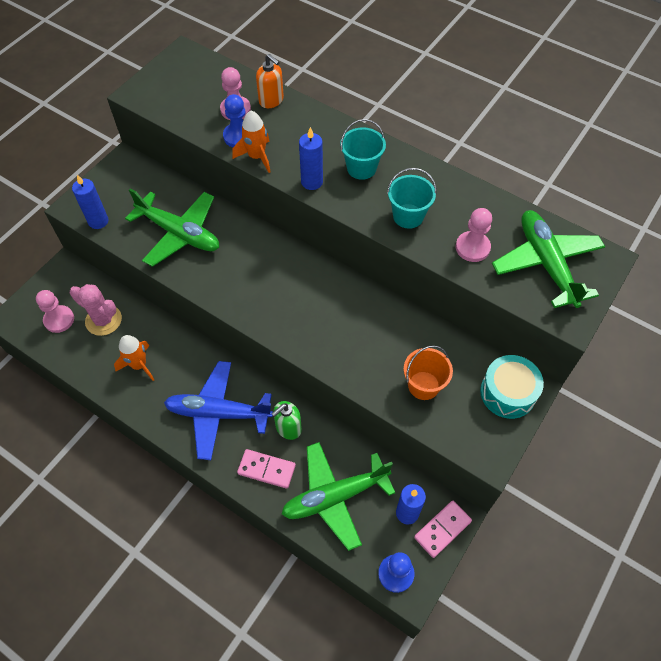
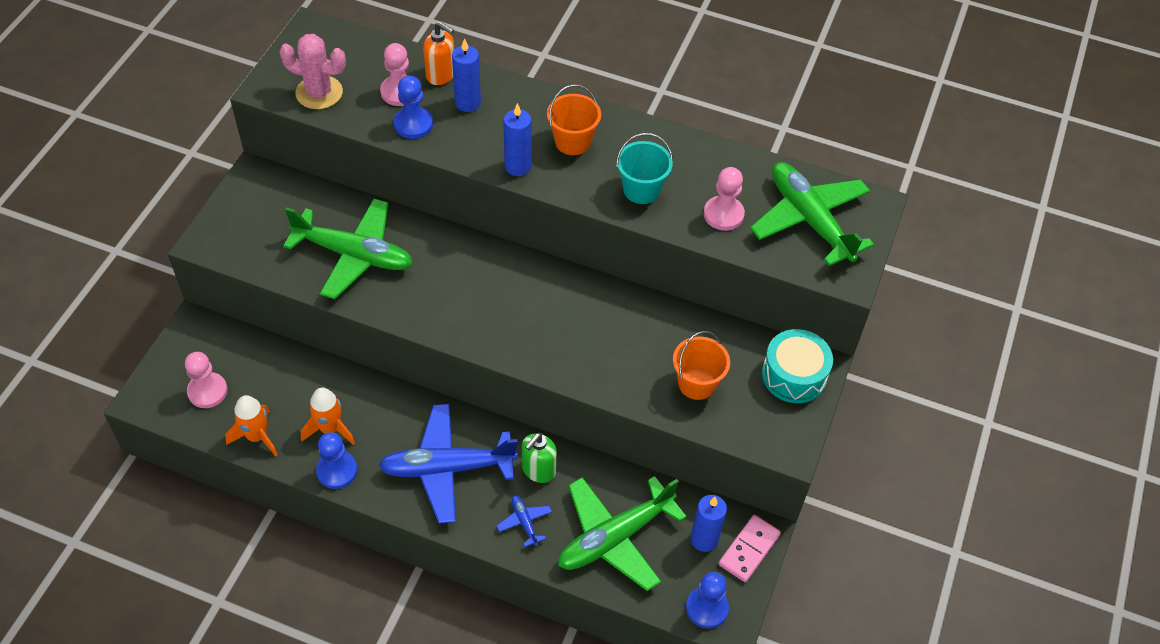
camera: 15 degrees left, 5 degrees down
(98, 221) = (244, 255): blue candle -> blue candle (468, 103)
(103, 320) = (267, 382): pink cactus -> pink cactus (319, 93)
(135, 399) = (337, 471): none -> blue pawn
(256, 157) = (442, 146): orange rocket -> orange rocket (257, 436)
(266, 469) = (524, 522): pink domino -> blue plane
(361, 168) = (572, 142): turquoise bucket -> orange bucket

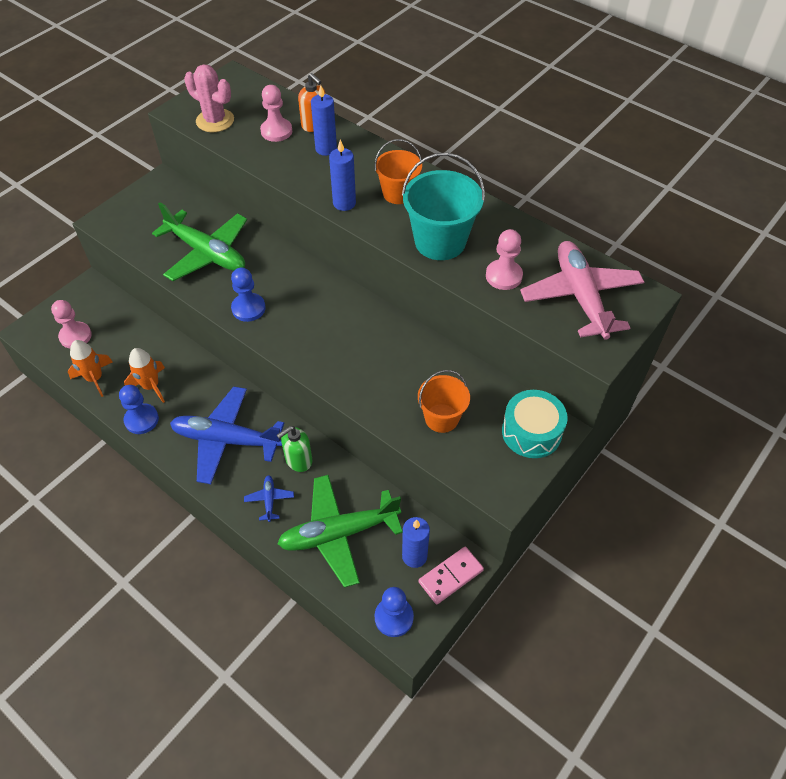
camera: 20 degrees right, 0 degrees up
(413, 124) = (276, 156): blue pawn -> blue pawn (248, 308)
(641, 190) = (440, 241): turquoise bucket -> turquoise bucket, size x1.57
(809, 220) = (580, 296): green plane -> pink plane

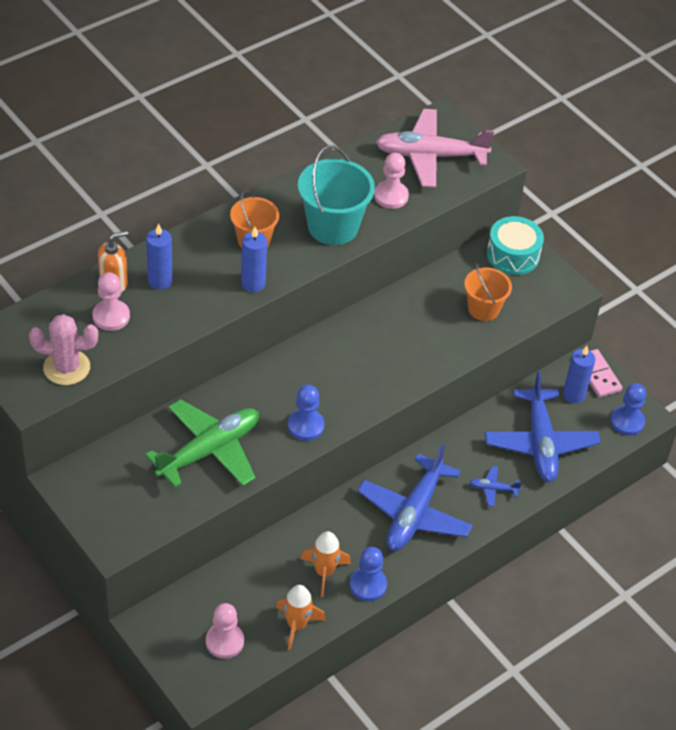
camera: 80 degrees left, 5 degrees down
(215, 121) = (66, 367): pink cactus -> pink cactus turned 45 degrees clockwise
(298, 460) = (454, 459): green soap dispenser -> none
(338, 533) = (540, 443): green plane -> blue plane

